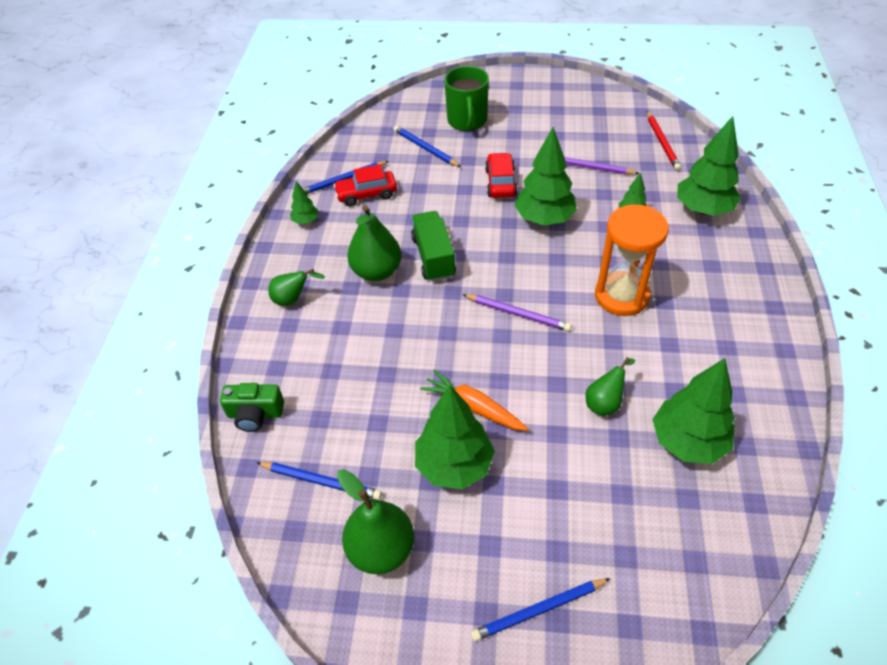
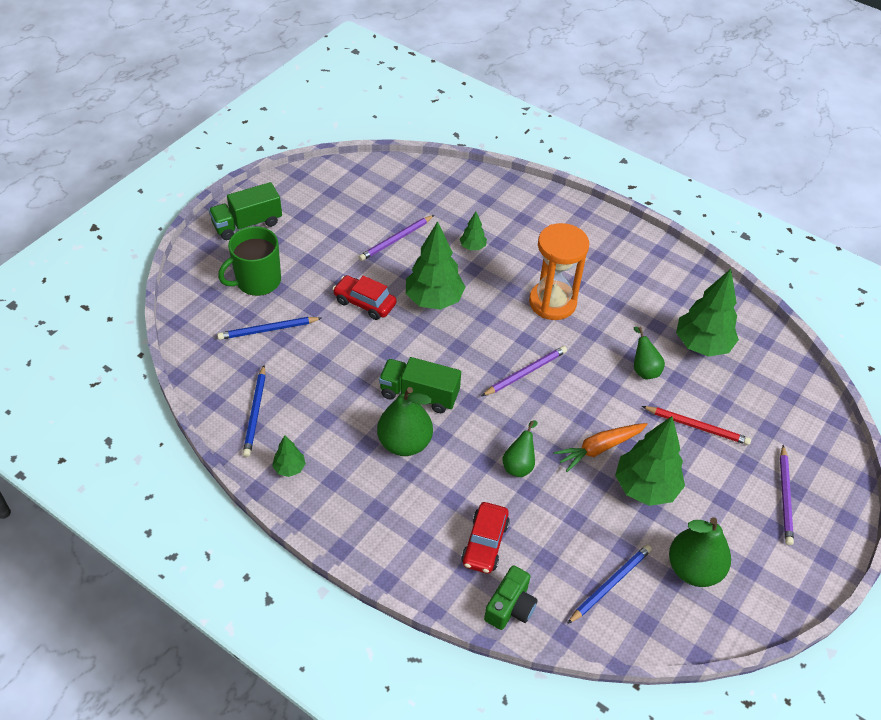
camera: 65 degrees left, 0 degrees up
(293, 299) = (391, 522): green pear -> green pear (519, 464)
(366, 194) = (293, 404): red car -> red car (485, 543)
(467, 121) = (257, 281): green mug -> green mug turned 120 degrees clockwise
(518, 89) = (247, 224): none -> green truck
(539, 610) = (785, 497): blue pencil -> purple pencil
(662, 142) = (408, 181): red pencil -> red pencil (697, 426)
(703, 209) = (501, 206): green tree -> none

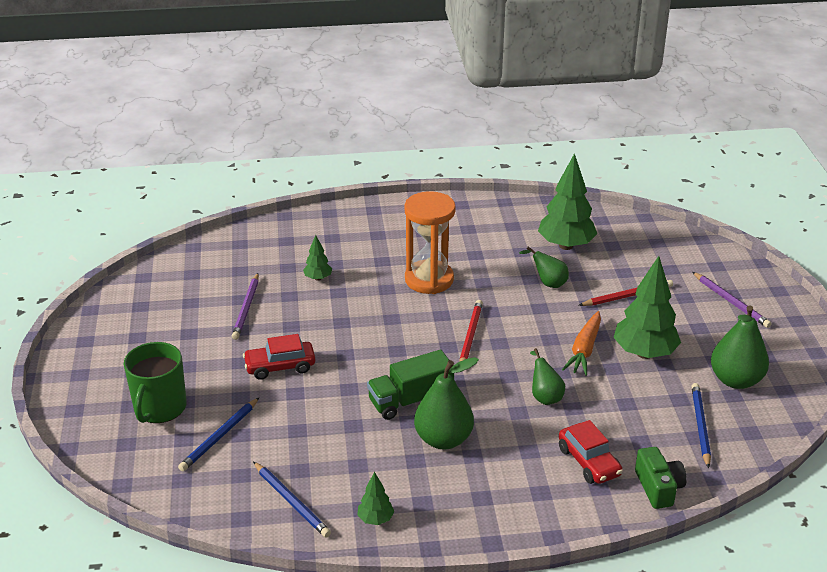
camera: 40 degrees left, 15 degrees down
(247, 224) = (90, 372): green truck -> none
(434, 300) = (335, 331): green tree -> none
(525, 372) = (470, 336): purple pencil -> red pencil

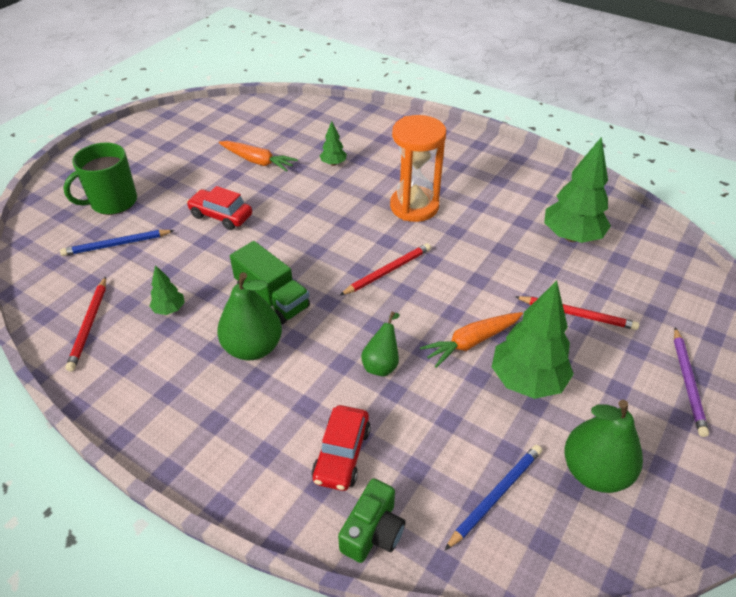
camera: 40 degrees right, 10 degrees up
(246, 308) = (257, 161): purple pencil -> orange carrot
(291, 501) = (89, 325): blue pencil -> red pencil
(375, 519) = (118, 381): green tree -> green tree (169, 309)
(410, 400) = (272, 298): green truck -> green truck turned 150 degrees counterclockwise
(548, 283) = (513, 262): green pear -> none

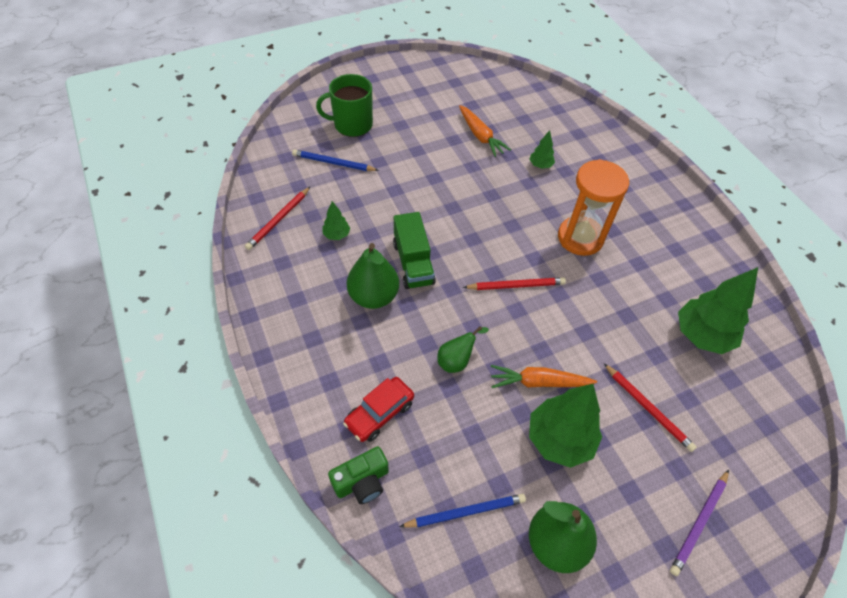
camera: 30 degrees right, 10 degrees up
(221, 216) = (421, 173): red car -> none

